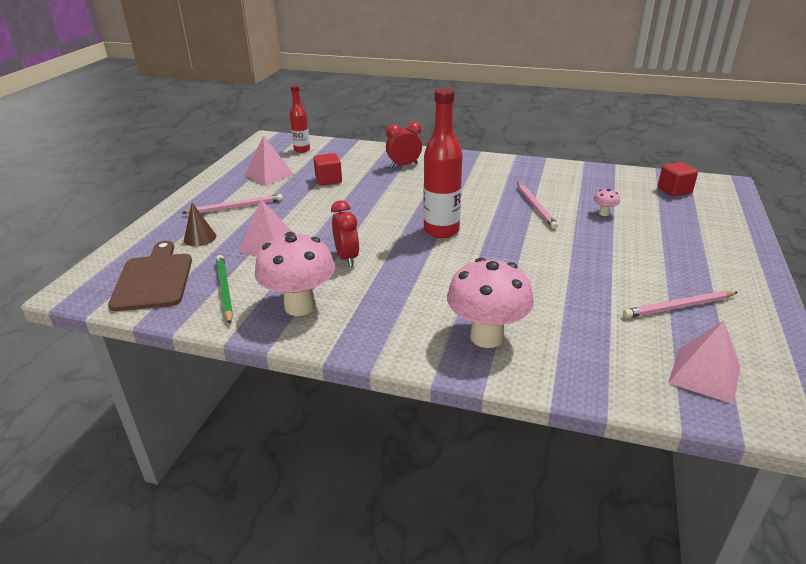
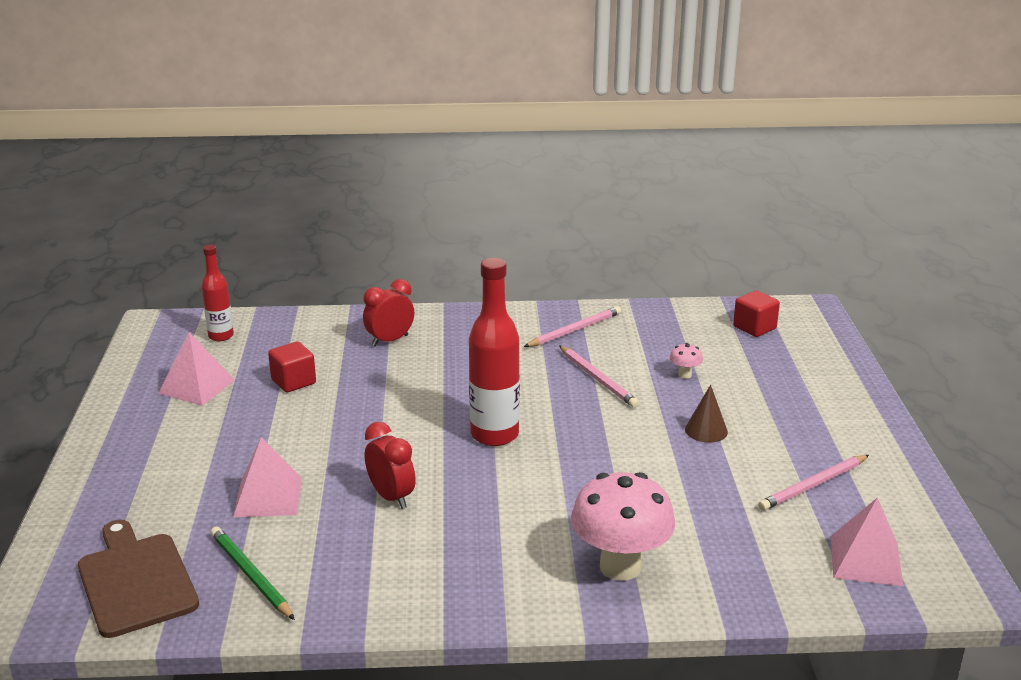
camera: 20 degrees left, 5 degrees down
(200, 238) = (160, 506): brown cone -> brown cone (706, 430)
(236, 207) = (181, 448): pink pencil -> pink pencil (574, 330)
(300, 306) = (369, 576): pink mushroom -> none

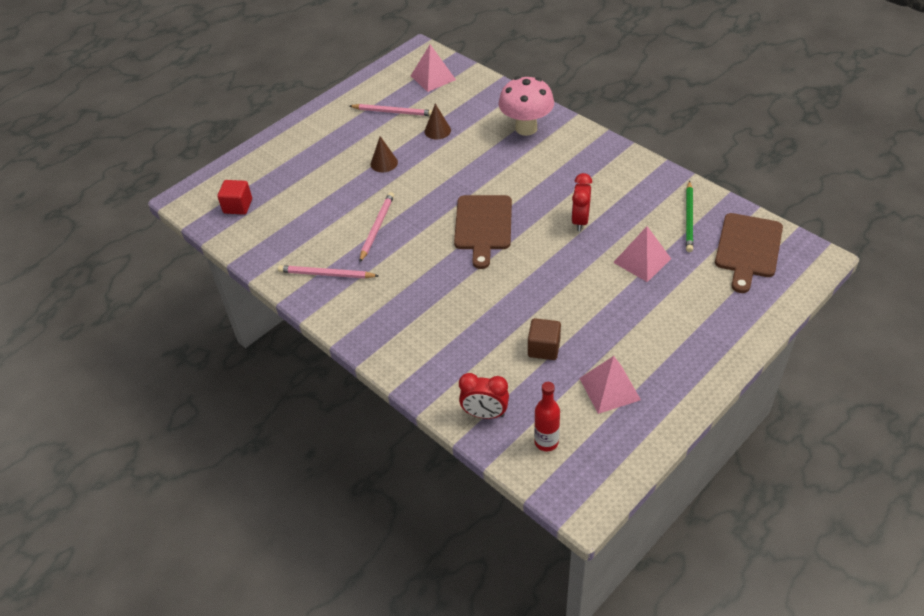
camera: 130 degrees left, 20 degrees up
(293, 381) = (544, 348): red cube -> brown cube
(390, 340) = (441, 347): red clock -> red clock (485, 414)
(494, 435) = (483, 226): red bottle -> brown cutting board
(684, 375) = (332, 200): pink mushroom -> none
(720, 496) = (437, 130): none -> brown cone

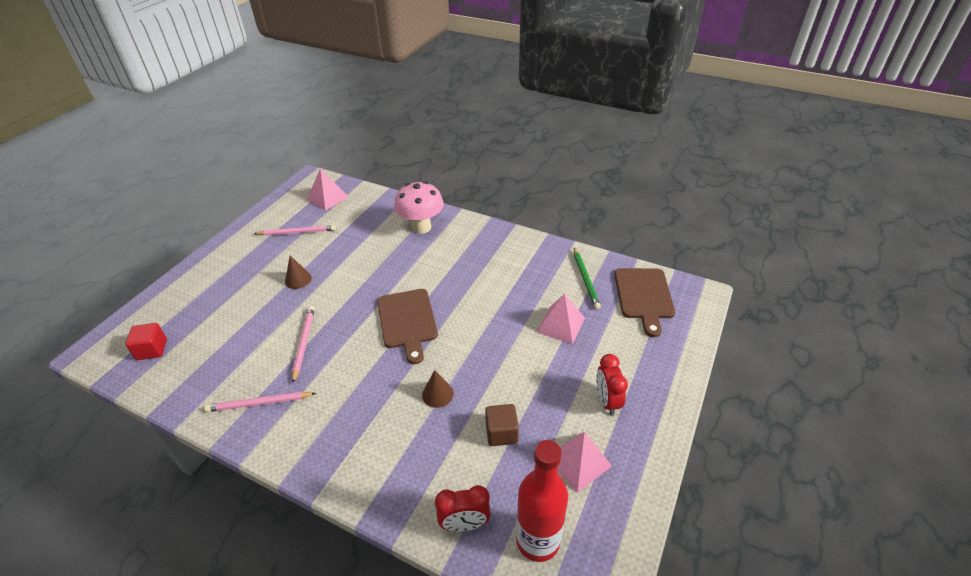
camera: 20 degrees left, 5 degrees down
(437, 130) = (342, 242): brown cone -> brown cone (437, 394)
(546, 442) = (538, 540): red bottle -> red bottle, size x1.70
(580, 221) = (494, 299): red clock -> red clock (607, 401)

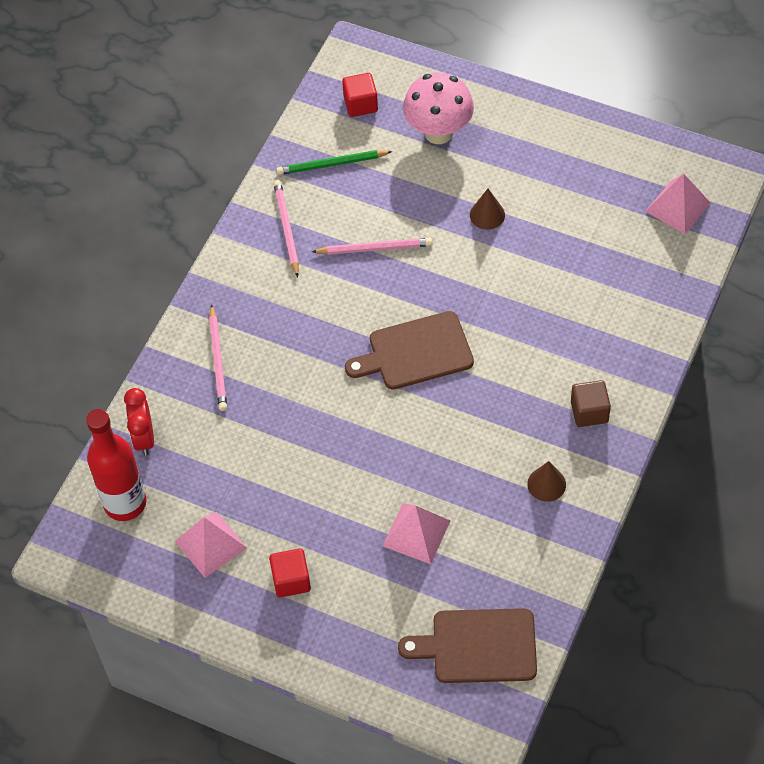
camera: 90 degrees right, 15 degrees up
(297, 232) = (588, 189): pink pencil -> pink pencil (218, 360)
(421, 227) = (615, 344): pink mushroom -> pink mushroom (438, 133)
(437, 394) = (300, 398): brown cone -> brown cone (546, 484)
(501, 433) = (247, 467): brown cube -> brown cube (589, 412)
(585, 279) = (510, 570): green pencil -> green pencil (332, 164)
(607, 401) = (291, 580): red clock -> red cube

